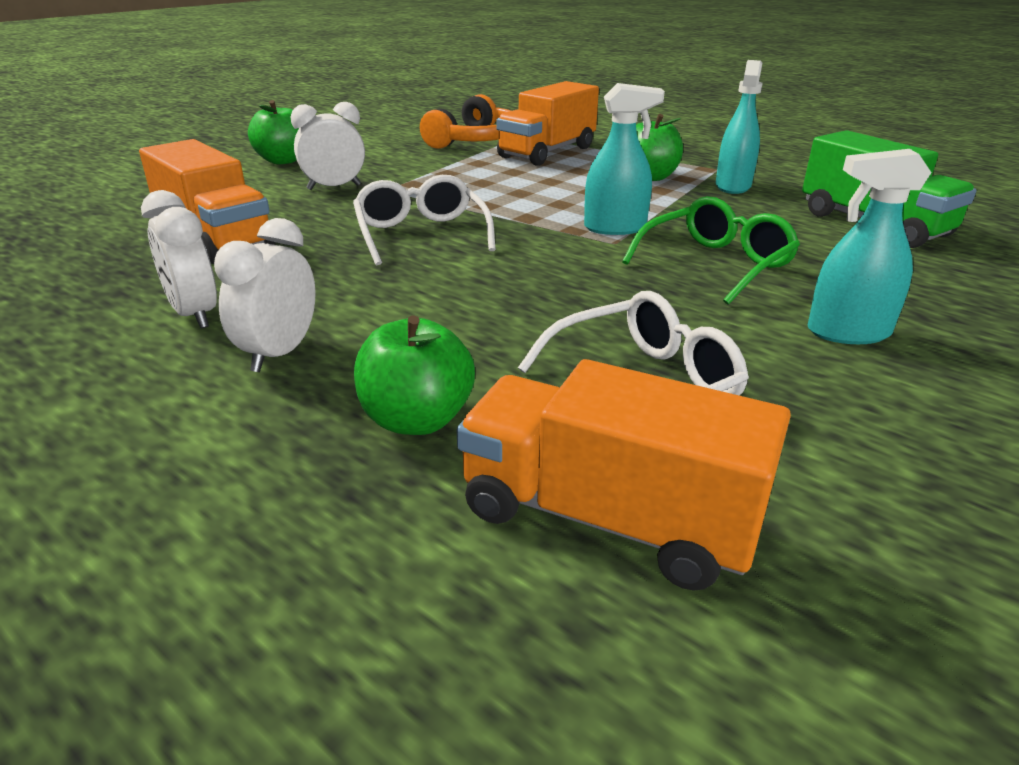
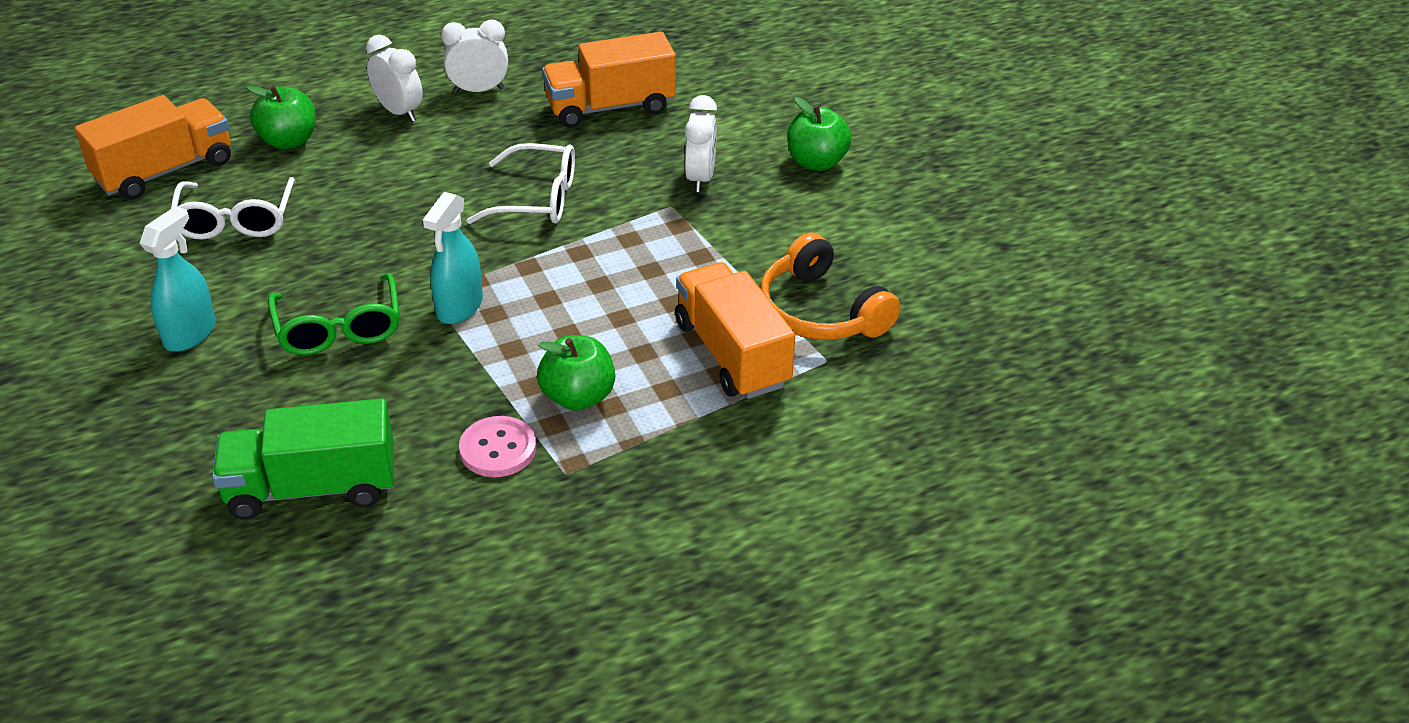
camera: 115 degrees right, 10 degrees up
(733, 186) = (498, 449): turquoise spray bottle -> pink button

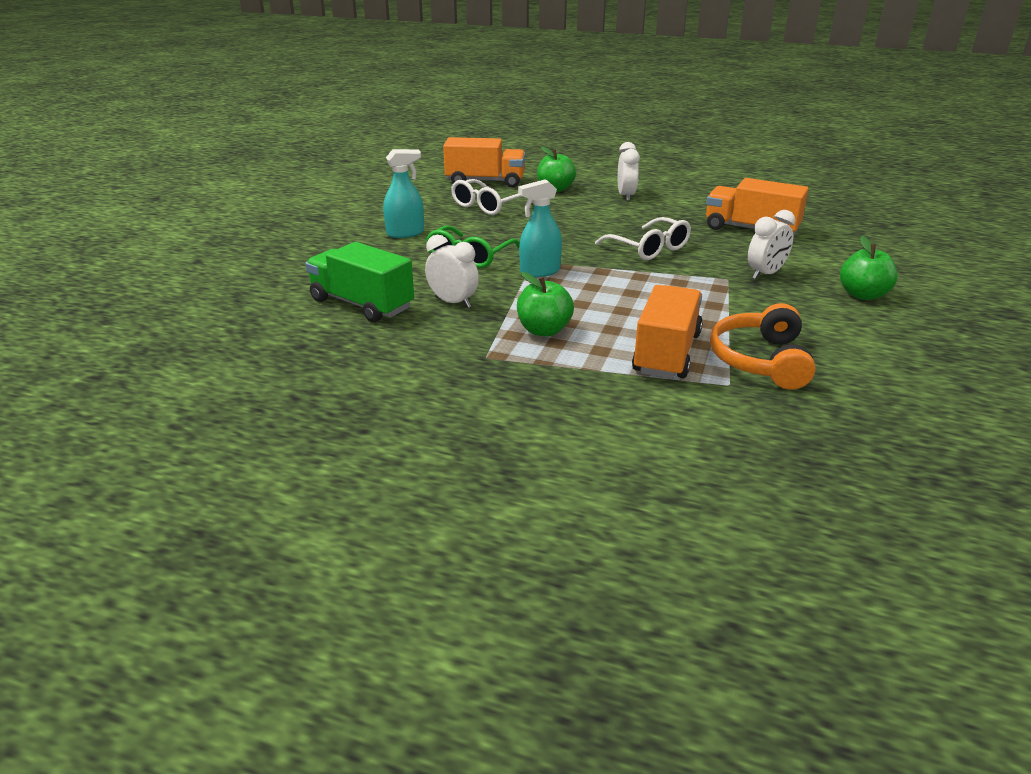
camera: 45 degrees right, 10 degrees down
(479, 90) = (681, 201): white clock -> white clock (453, 302)
(498, 449) = (468, 331): pink button -> none

